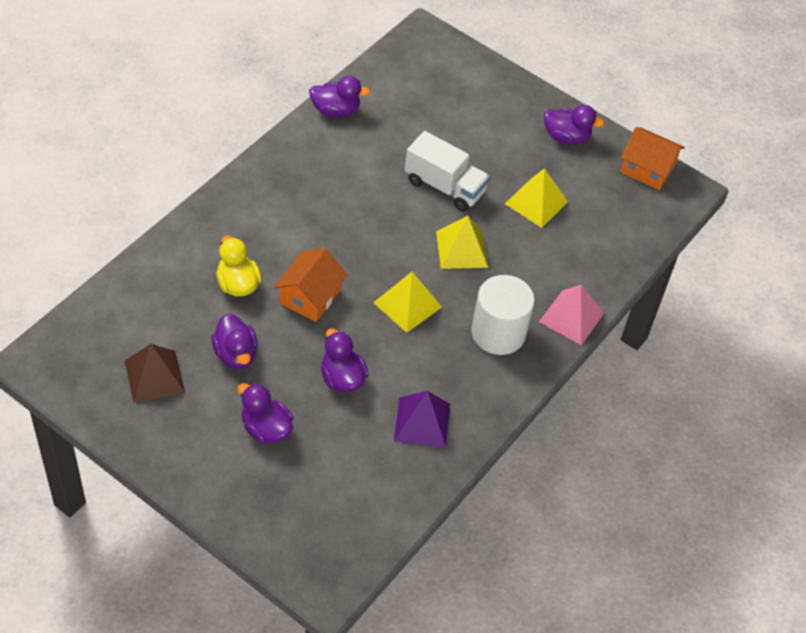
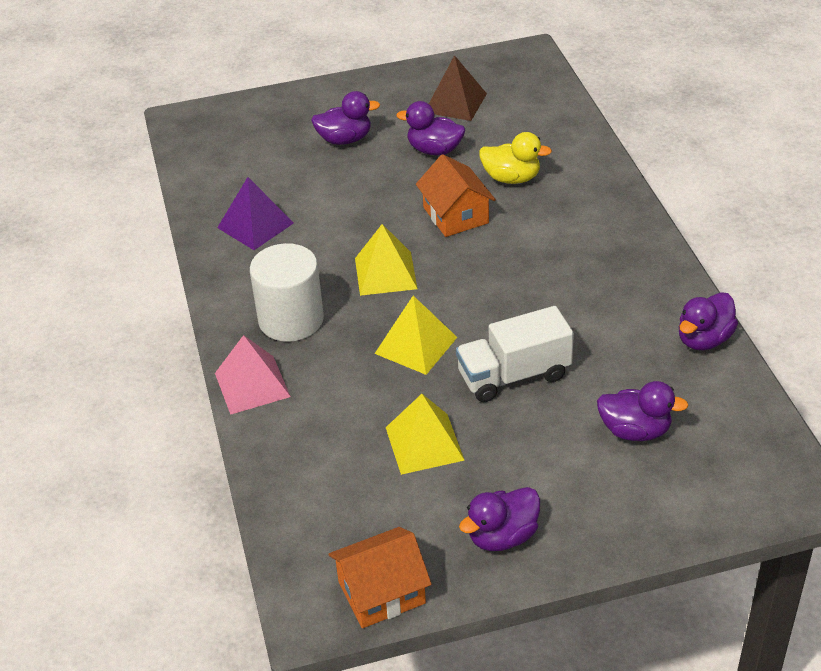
camera: 135 degrees right, 10 degrees down
(342, 378) = (348, 198): purple duck -> purple duck (635, 431)

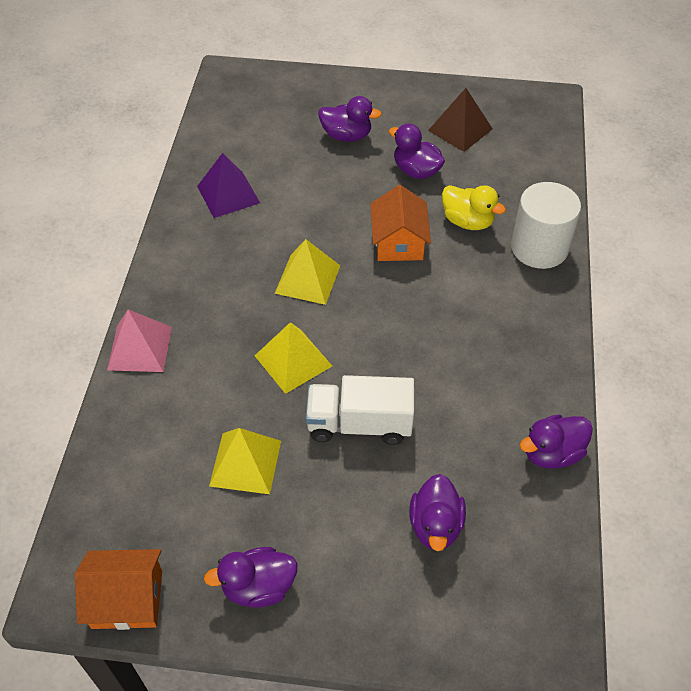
camera: 20 degrees right, 10 degrees up
(291, 319) = (205, 296): white cylinder -> white cylinder (539, 248)
(635, 431) = (435, 525): purple duck -> purple duck turned 60 degrees clockwise

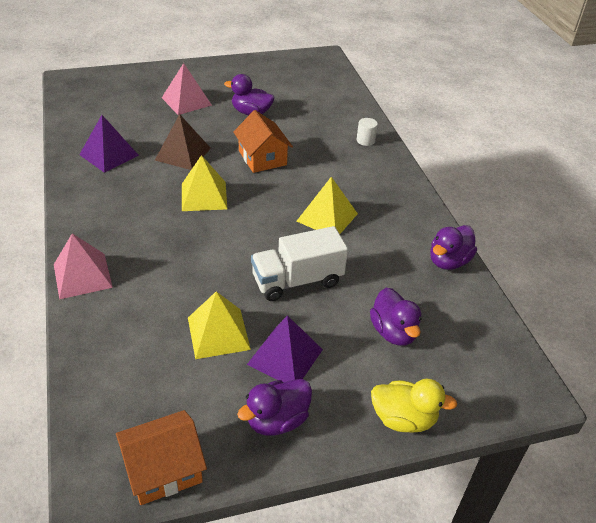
camera: 25 degrees left, 10 degrees down
(293, 360) = (221, 252): yellow pyramid -> yellow pyramid (327, 217)
(301, 515) = (285, 357): none -> purple pyramid
(346, 135) = (186, 101): purple duck -> pink pyramid
(460, 129) = (269, 83): brown pyramid -> brown pyramid (183, 154)
(467, 221) = (306, 135): yellow duck -> yellow duck (403, 419)
(539, 248) = (365, 140): white cylinder -> white cylinder, size x0.43

